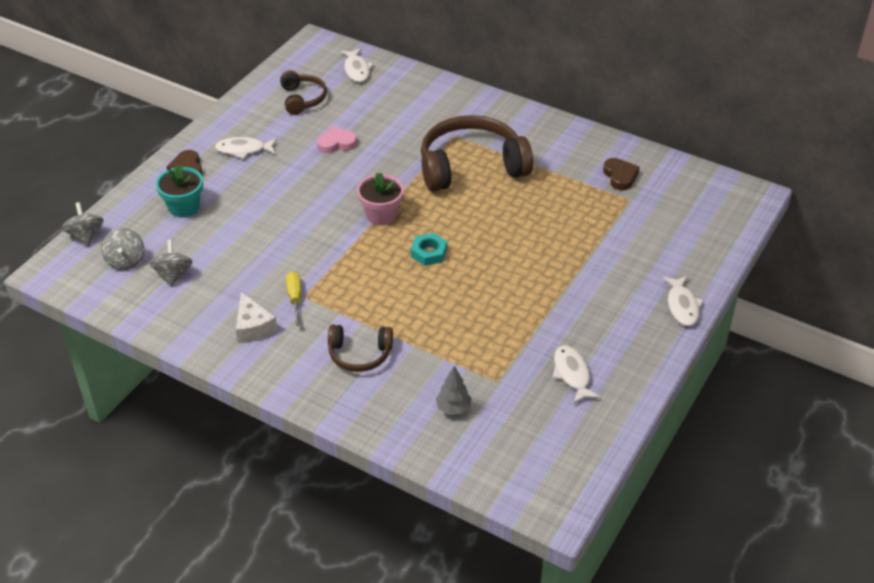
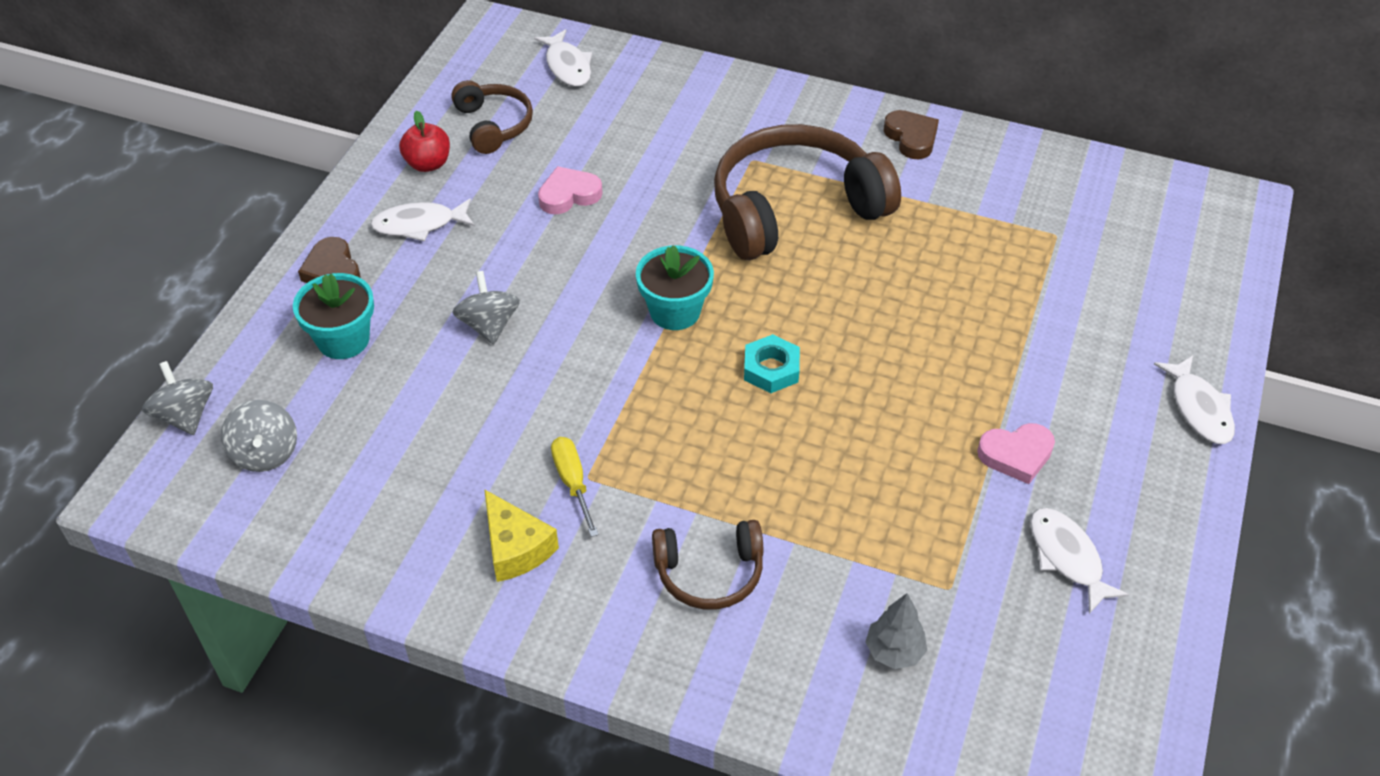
camera: 10 degrees left, 5 degrees up
(173, 274) = (353, 467): grey spinning top -> grey spinning top (489, 325)
(253, 327) = (515, 547): white cheese -> yellow cheese
(258, 116) = (428, 164): none -> red apple
(381, 215) = (675, 311): pink flower pot -> turquoise flower pot
(560, 317) = (1016, 455): none -> pink heart
(620, 176) = (1030, 197): brown heart -> brown heart (911, 138)

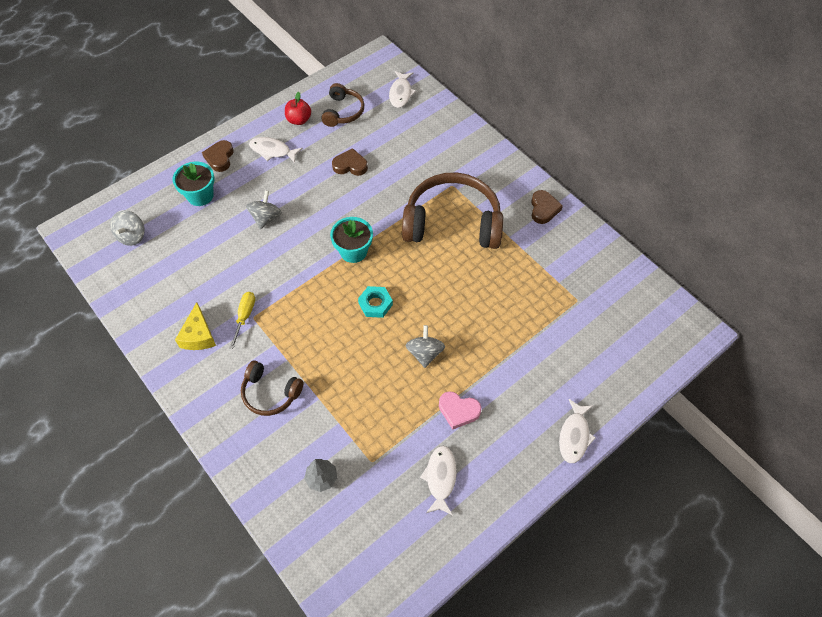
camera: 30 degrees right, 10 degrees up
(185, 415) = (114, 202): grey spinning top -> grey spinning top (425, 353)
(569, 195) = (350, 165): pink heart -> brown heart

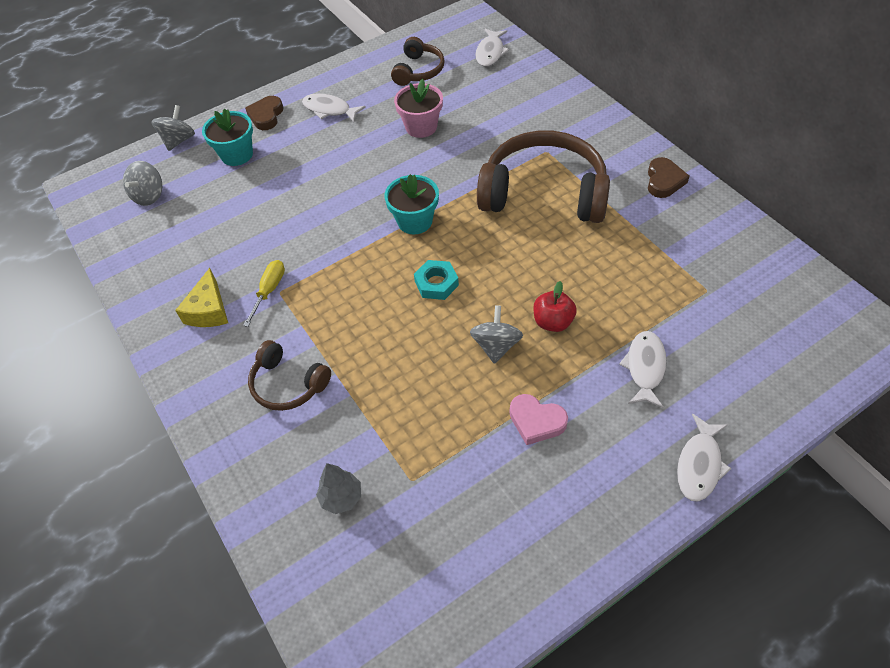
camera: 10 degrees right, 5 degrees down
(266, 218) = (311, 181): grey spinning top -> grey spinning top (179, 140)
(299, 120) = (365, 78): red apple -> red apple (553, 322)
(350, 165) = (421, 127): brown heart -> pink flower pot
(440, 478) = (505, 509): white fish -> white fish (645, 367)

